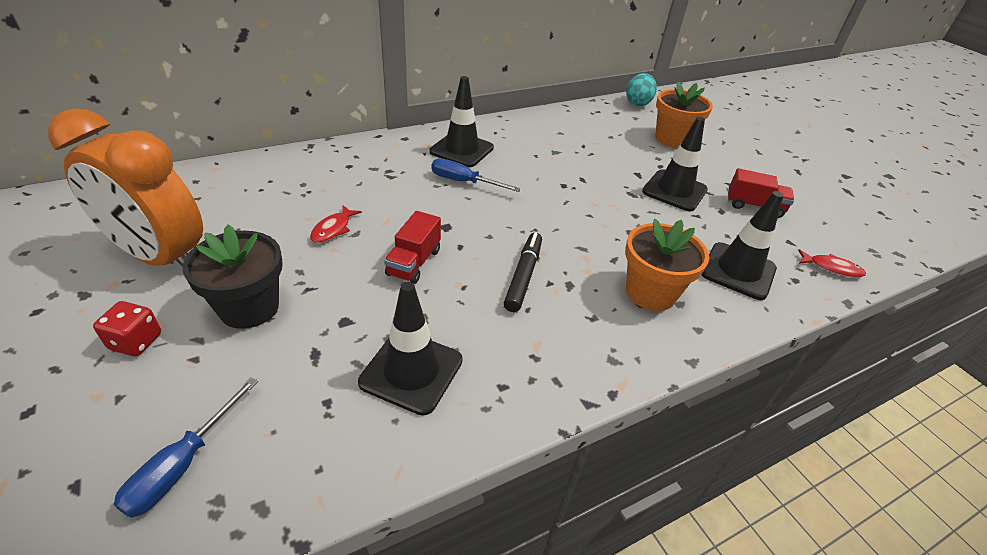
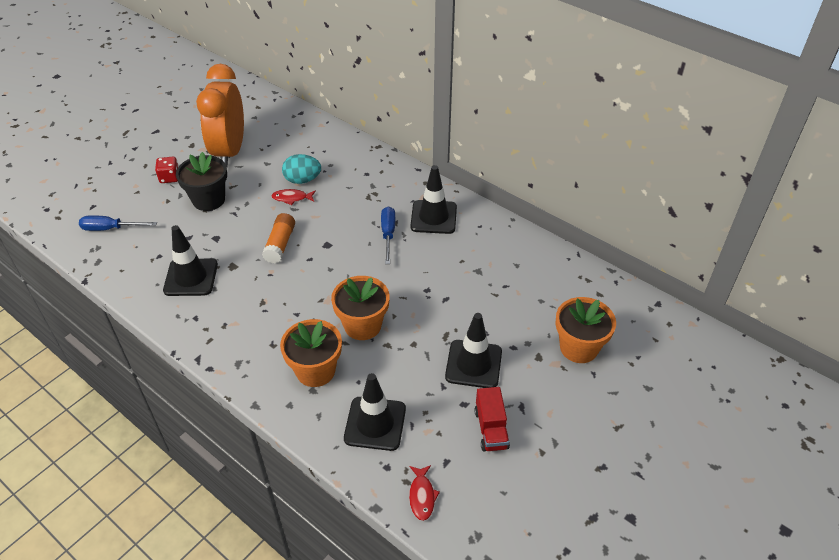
camera: 70 degrees right, 5 degrees up
(414, 262) = (280, 244): red truck -> orange glue stick
(523, 276) = (296, 299): black marker -> none
(594, 239) = (362, 325): none -> orange flower pot
(637, 103) = (639, 306): turquoise egg -> turquoise egg (302, 180)

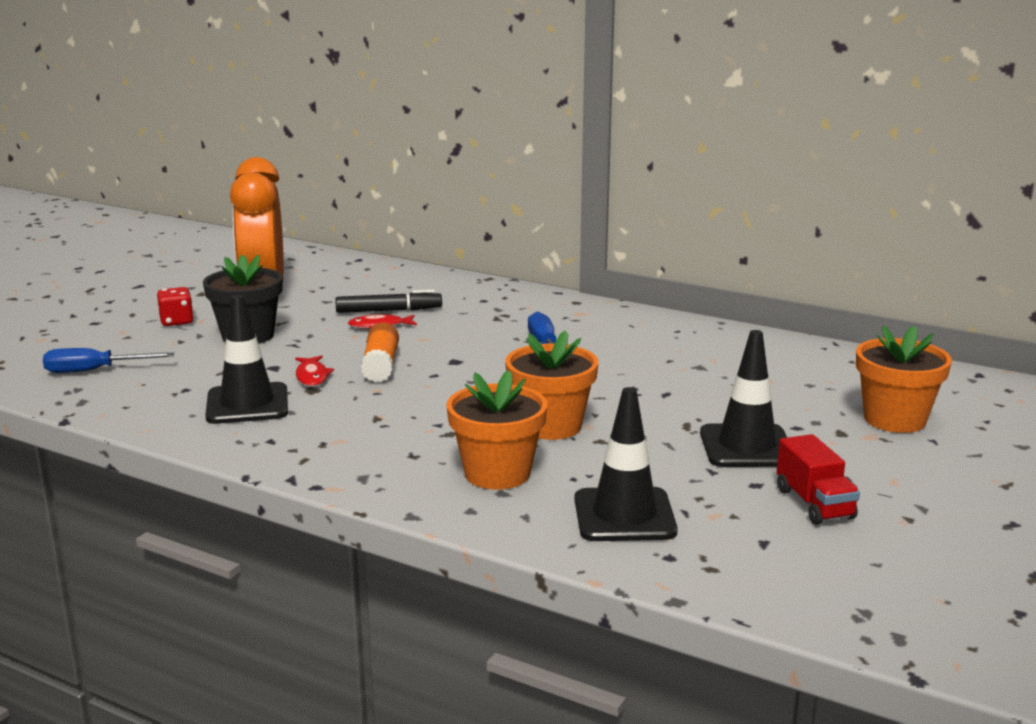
camera: 10 degrees left, 25 degrees down
(302, 180) = (389, 311): turquoise egg -> black marker
(422, 496) = (746, 580): red fish -> red fish (312, 376)
(433, 217) = (605, 328): black traffic cone -> none

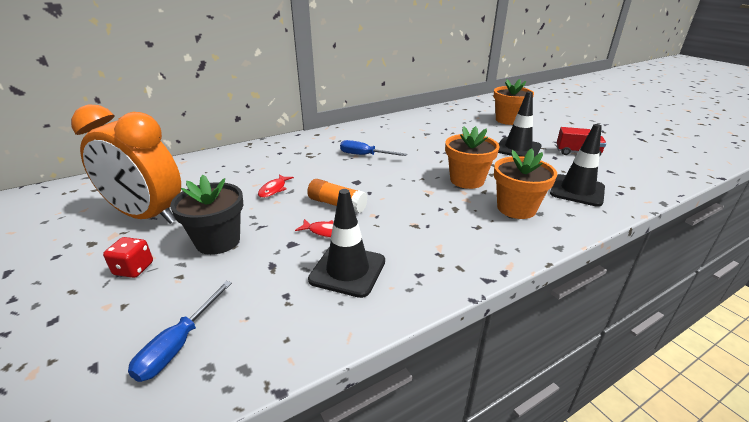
camera: 60 degrees left, 10 degrees up
(389, 311) = (253, 181): black marker -> none

